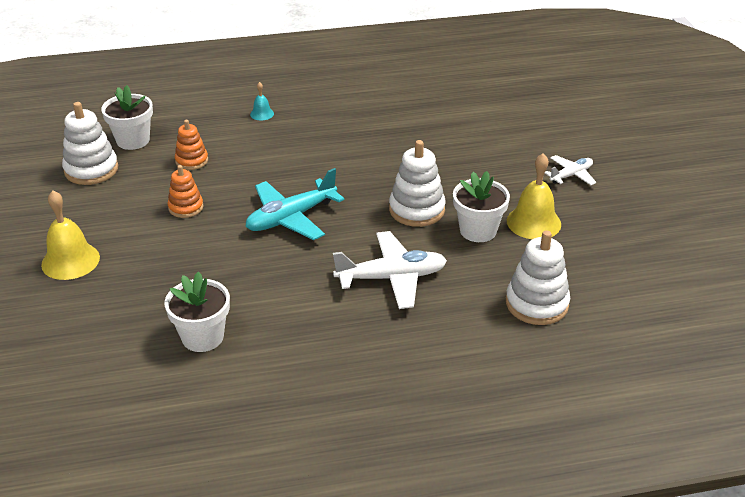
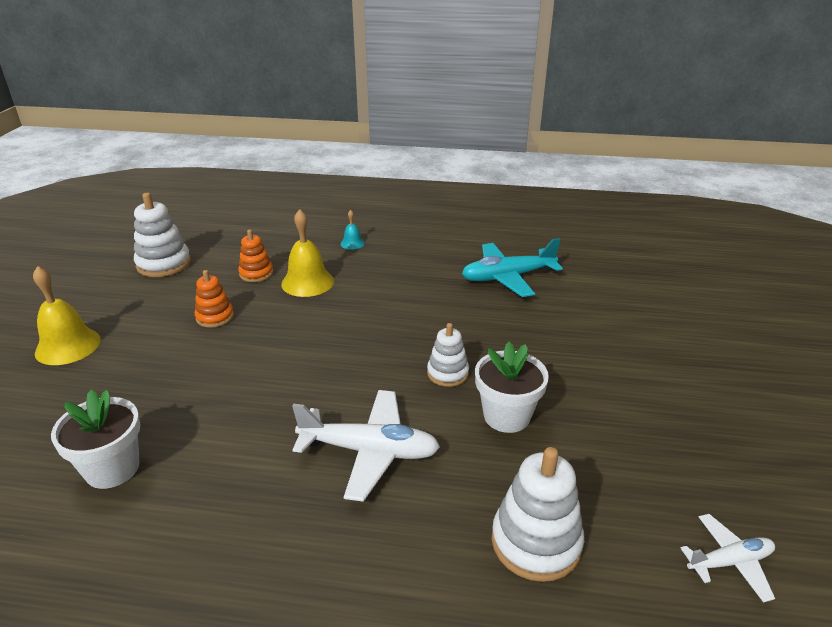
camera: 20 degrees right, 5 degrees down
(133, 140) = (220, 245): white flower pot -> none
(291, 218) = (307, 351): turquoise plane -> turquoise plane (507, 277)
(417, 210) = (447, 373): white stacking toy -> white stacking toy, size x0.62
(533, 222) = (582, 422): yellow bell -> yellow bell (307, 282)
(571, 175) = (655, 373): white plane -> white plane (729, 562)

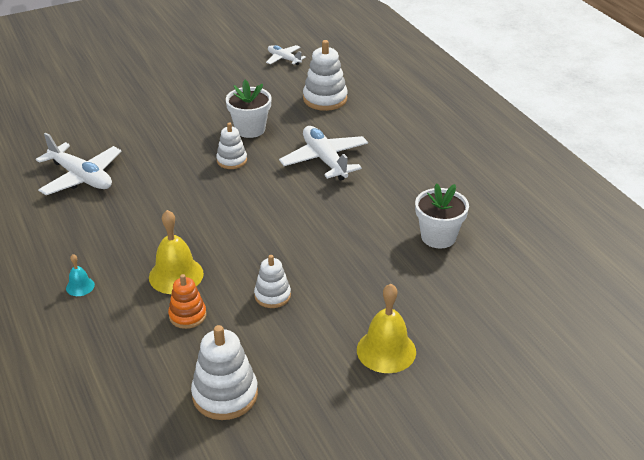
camera: 125 degrees left, 5 degrees up
(215, 317) = (272, 295): orange stacking toy -> white stacking toy
(507, 277) = (81, 177): turquoise plane -> white plane

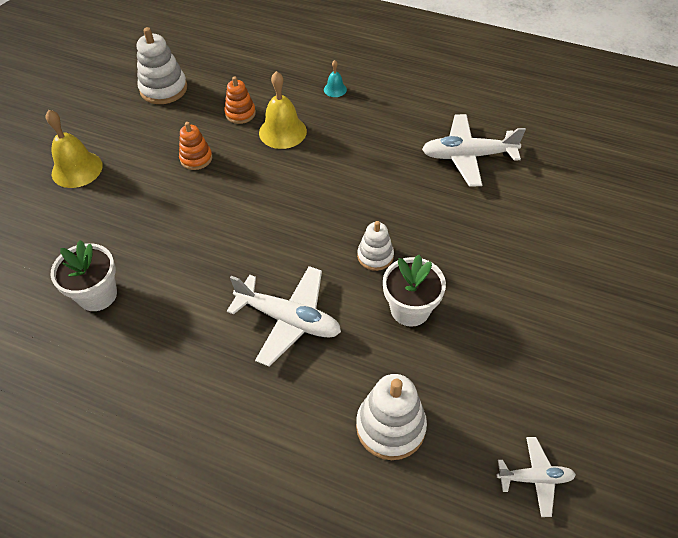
camera: 140 degrees right, 15 degrees up
(272, 295) = (196, 158): white stacking toy -> orange stacking toy

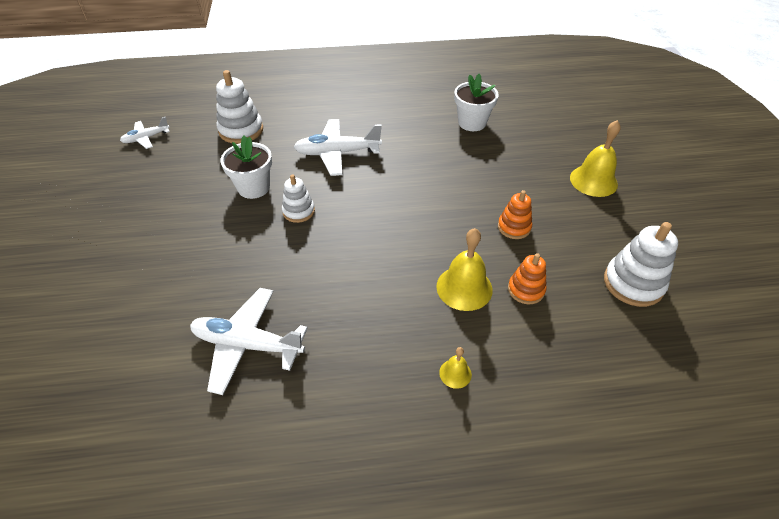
camera: 150 degrees right, 5 degrees down
(335, 89) = (455, 373): turquoise bell -> yellow bell
(468, 156) = (247, 344): white plane -> white plane turned 135 degrees counterclockwise

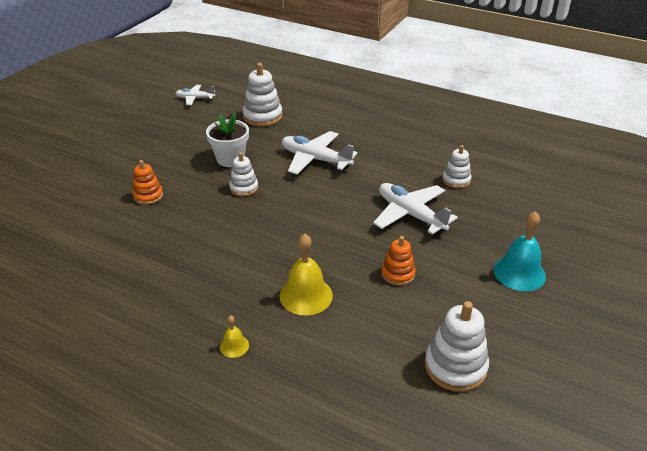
camera: 35 degrees right, 10 degrees down
(247, 344) = (124, 255): white plane -> white plane (410, 214)
(472, 123) = (456, 180): white flower pot -> white stacking toy
(526, 290) = (353, 322): orange stacking toy -> orange stacking toy (148, 196)
(593, 181) = (519, 273): yellow bell -> turquoise bell

